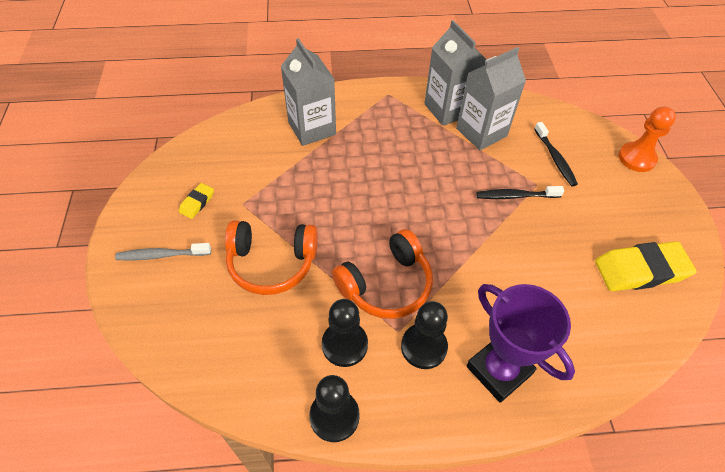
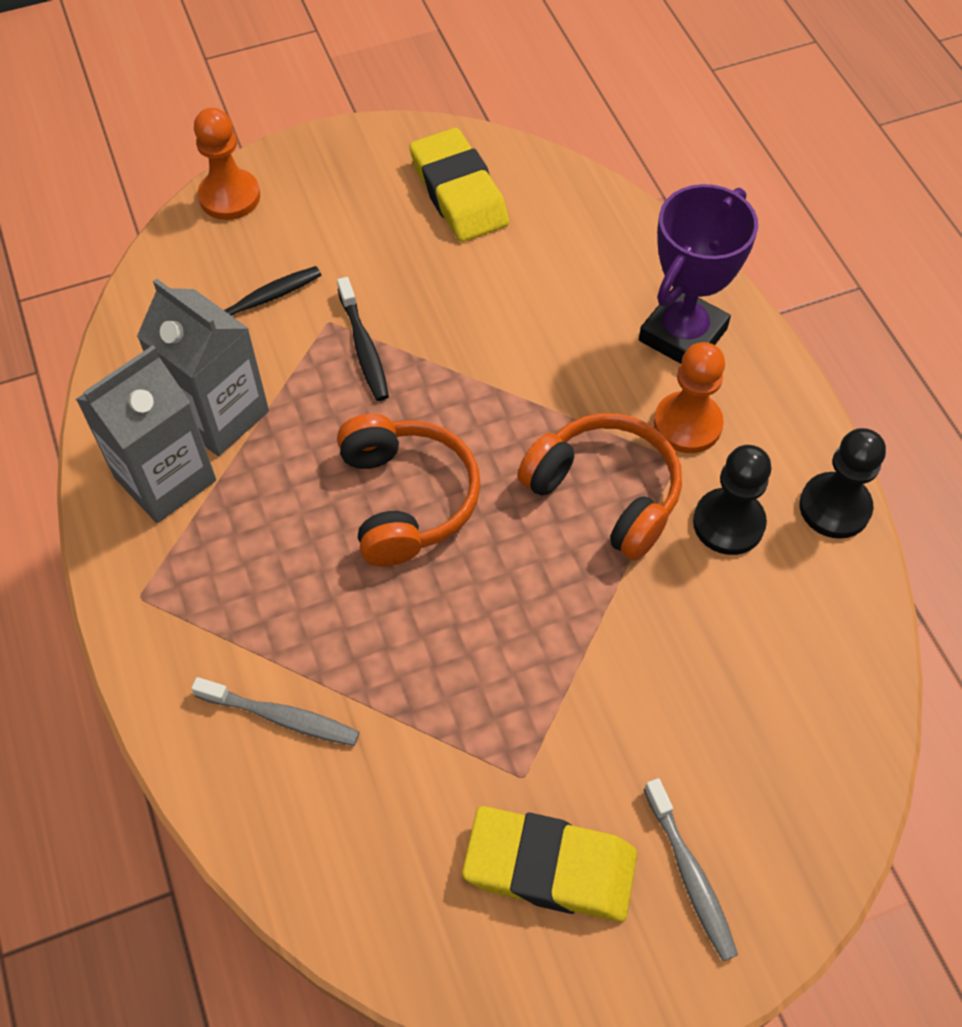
camera: 105 degrees left, 5 degrees up
(197, 203) = (550, 867): yellow eraser -> yellow eraser, size x2.08
(272, 263) = (632, 675): orange headphones -> orange headphones (407, 499)
(312, 128) = (281, 717): grey carton -> grey toothbrush
(424, 347) = (687, 424): black pawn -> orange pawn

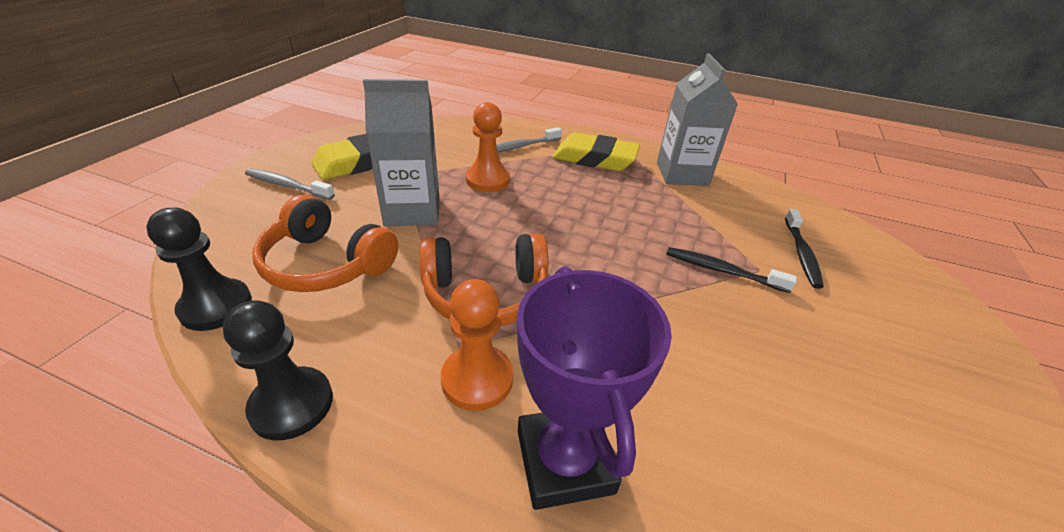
camera: 130 degrees right, 20 degrees down
(219, 415) = (711, 202): grey carton -> grey carton (412, 211)
(229, 197) = (936, 292): orange pawn -> orange pawn (487, 180)
(407, 499) = (584, 225): orange headphones -> orange headphones (326, 264)
(458, 193) = (894, 430): yellow eraser -> yellow eraser (595, 158)
(728, 523) = (381, 332): black pawn -> black pawn (216, 306)

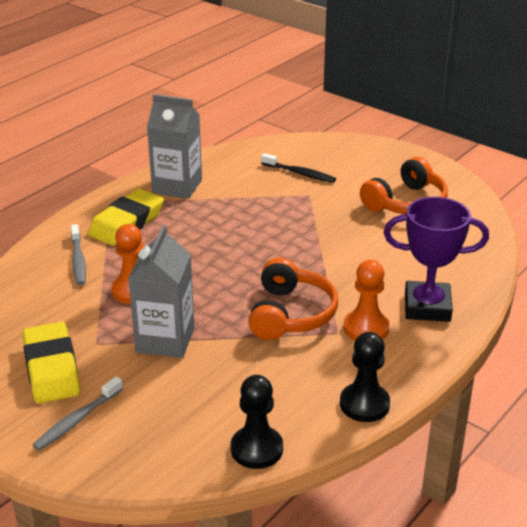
camera: 70 degrees left, 5 degrees down
(326, 264) = (224, 391): orange headphones -> orange headphones (406, 203)
(722, 270) = (304, 210): black toothbrush -> none

